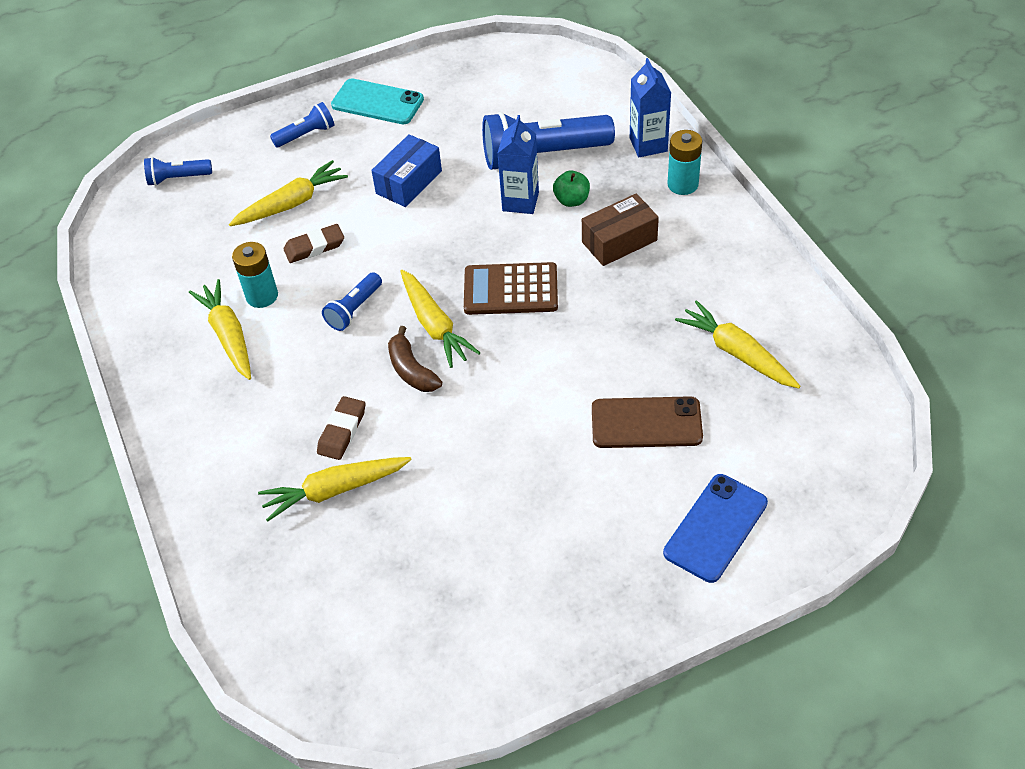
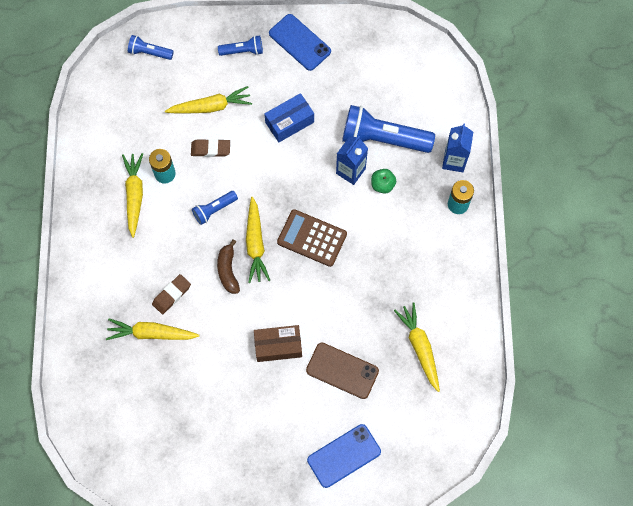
camera: 20 degrees right, 20 degrees up
(377, 102) = (300, 42): turquoise phone -> blue phone
(619, 241) = (395, 231): brown box -> brown box (278, 346)

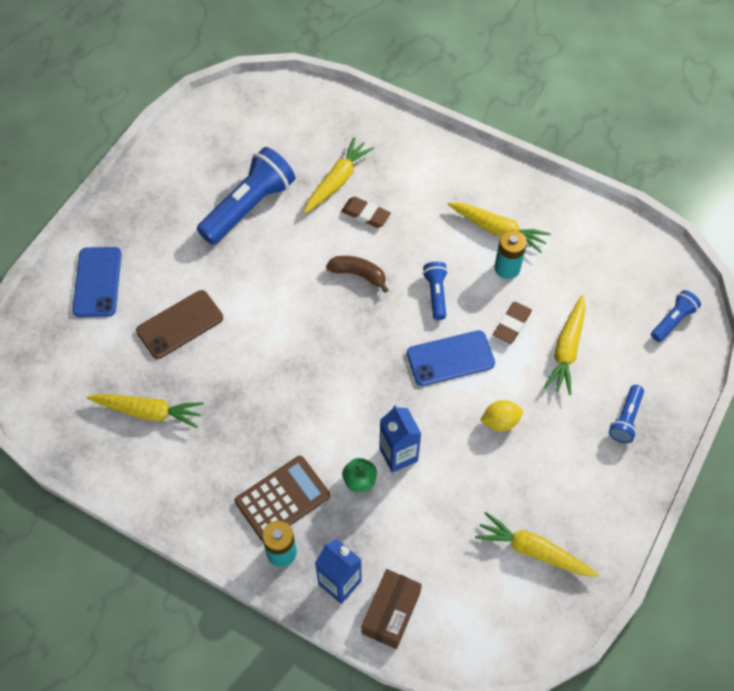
camera: 120 degrees right, 10 degrees down
(171, 295) = (366, 214): brown eraser -> brown eraser turned 45 degrees counterclockwise
(255, 244) = (371, 314): yellow carrot -> yellow carrot (533, 550)
(278, 346) = (247, 280): brown box -> brown box (391, 612)
(289, 122) = (500, 421): blue box -> yellow lemon
(300, 42) = (605, 489): blue phone -> blue phone (450, 358)
(312, 238) = (343, 371): brown calculator -> brown calculator (282, 499)
(383, 138) = (419, 515): blue flashlight -> blue flashlight (249, 207)

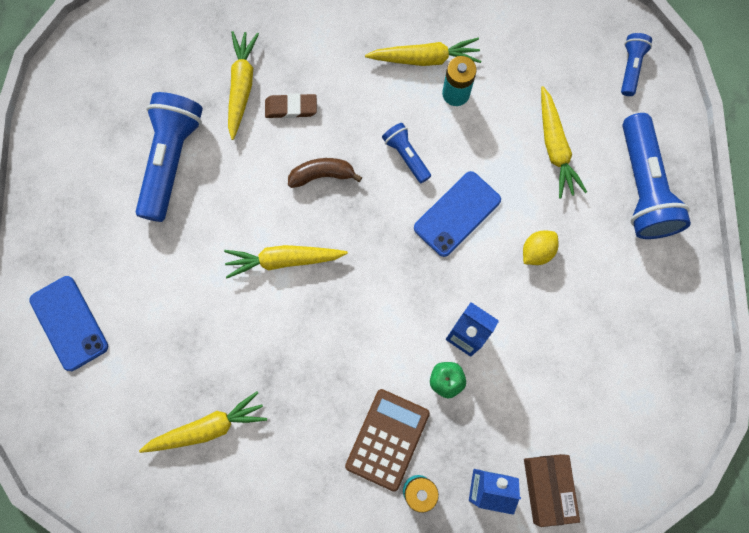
camera: 30 degrees left, 15 degrees up
(180, 324) = (181, 322): brown phone -> none
(512, 324) = (492, 149): brown eraser -> none
(533, 550) = (634, 358): yellow carrot -> yellow carrot (284, 260)
(625, 419) = (642, 187): blue flashlight -> blue flashlight, size x1.98

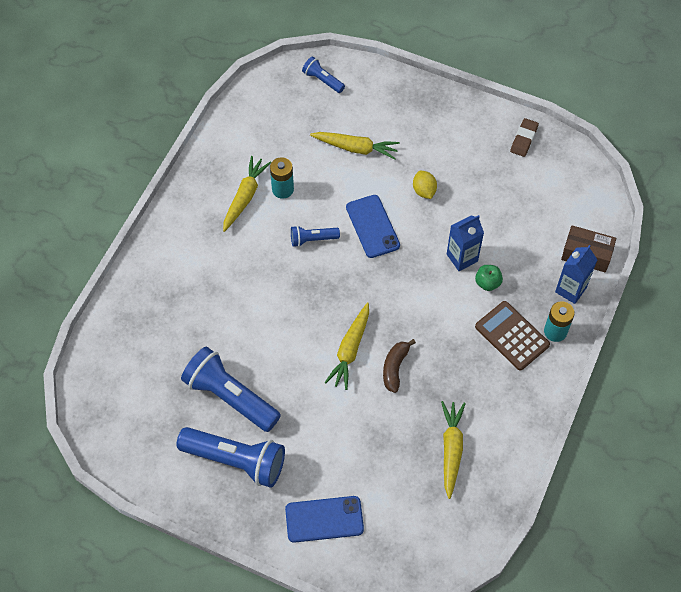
camera: 65 degrees left, 15 degrees down
(242, 86) = (197, 325): yellow carrot -> none
(291, 108) = (233, 298): brown eraser -> brown eraser (523, 139)
(322, 175) = (298, 299): brown banana -> brown banana (395, 368)
(642, 187) = (410, 111): blue flashlight -> blue flashlight (236, 460)

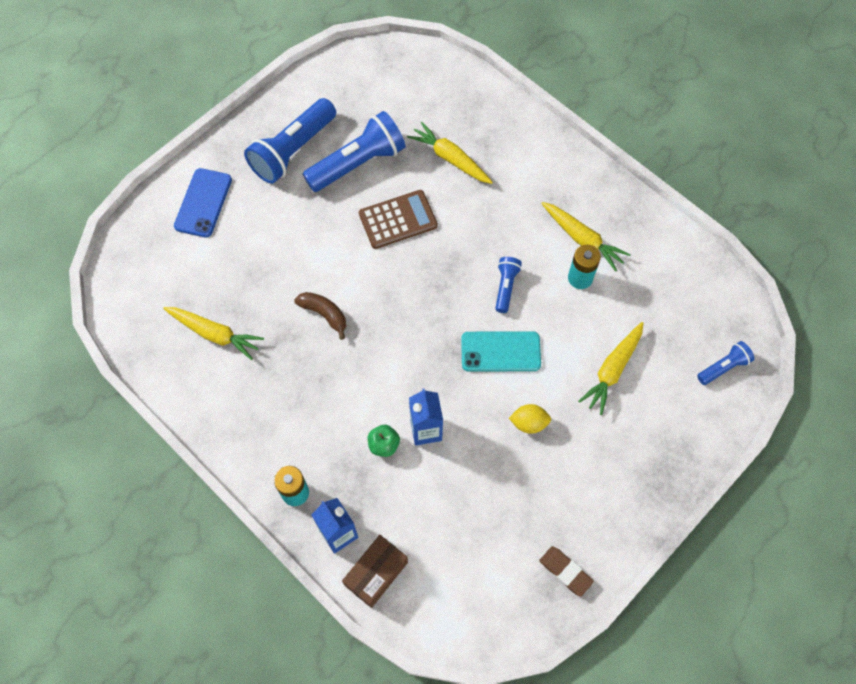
camera: 110 degrees right, 5 degrees up
(350, 350) = (362, 280): yellow carrot -> yellow carrot (450, 158)
(372, 226) = (500, 352): blue phone -> turquoise phone
(512, 336) = (310, 444): brown calculator -> brown calculator (398, 220)

